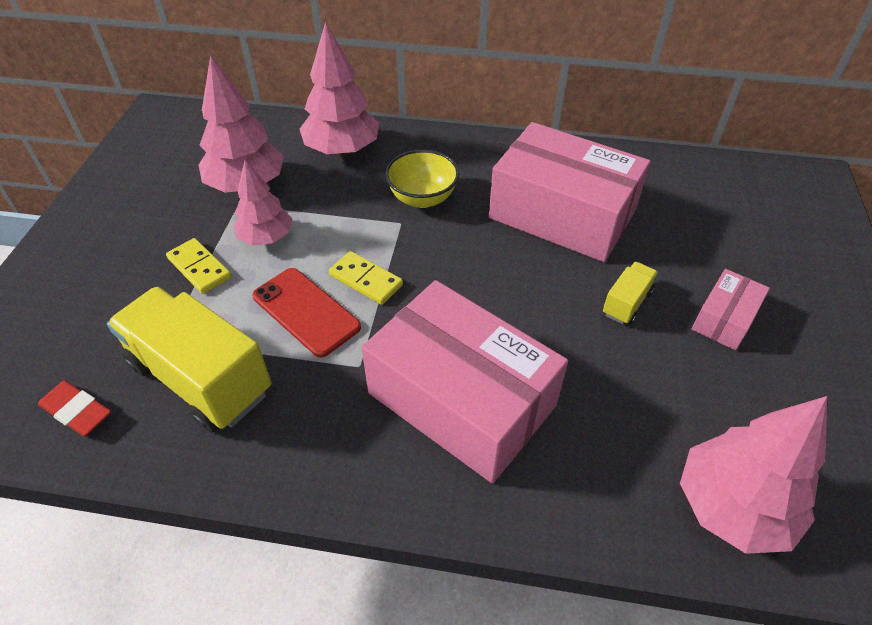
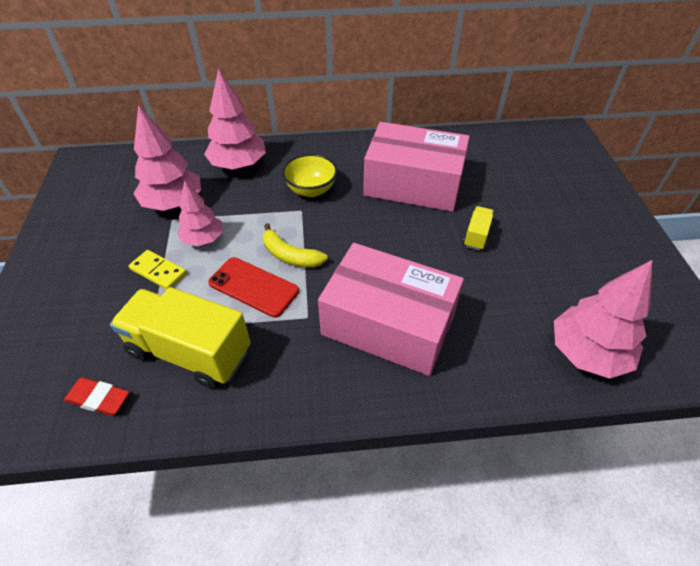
camera: 15 degrees left, 0 degrees up
(365, 280) = (290, 255): yellow domino -> yellow banana
(724, 319) = (542, 234): pink box -> none

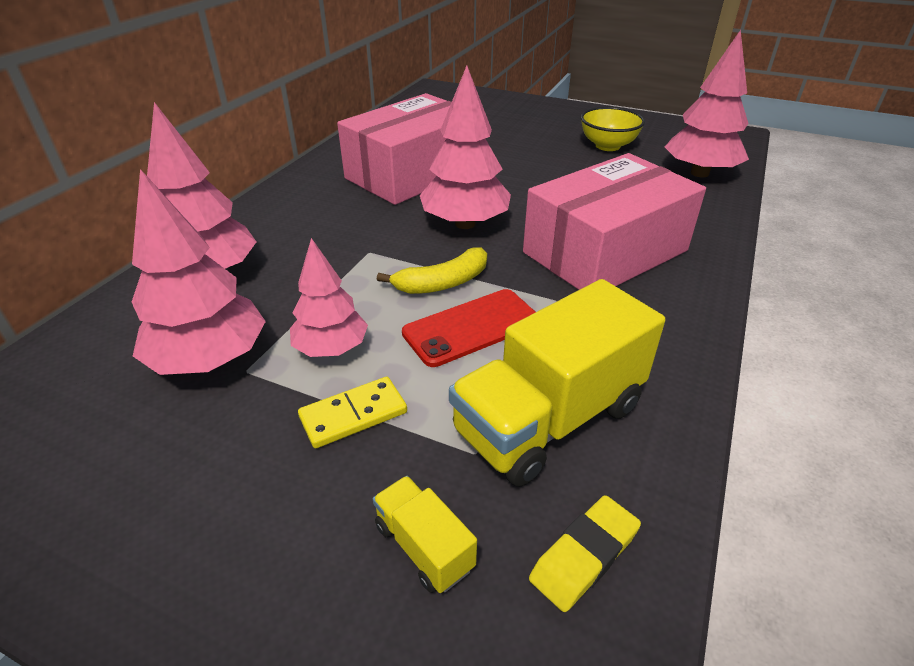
camera: 60 degrees left, 10 degrees down
(98, 399) = (584, 556): red eraser -> yellow eraser
(311, 190) = (341, 234): yellow bowl -> yellow bowl (607, 146)
(367, 237) = (465, 223): none -> pink tree
(476, 236) = (524, 169): yellow truck -> yellow truck (424, 546)

